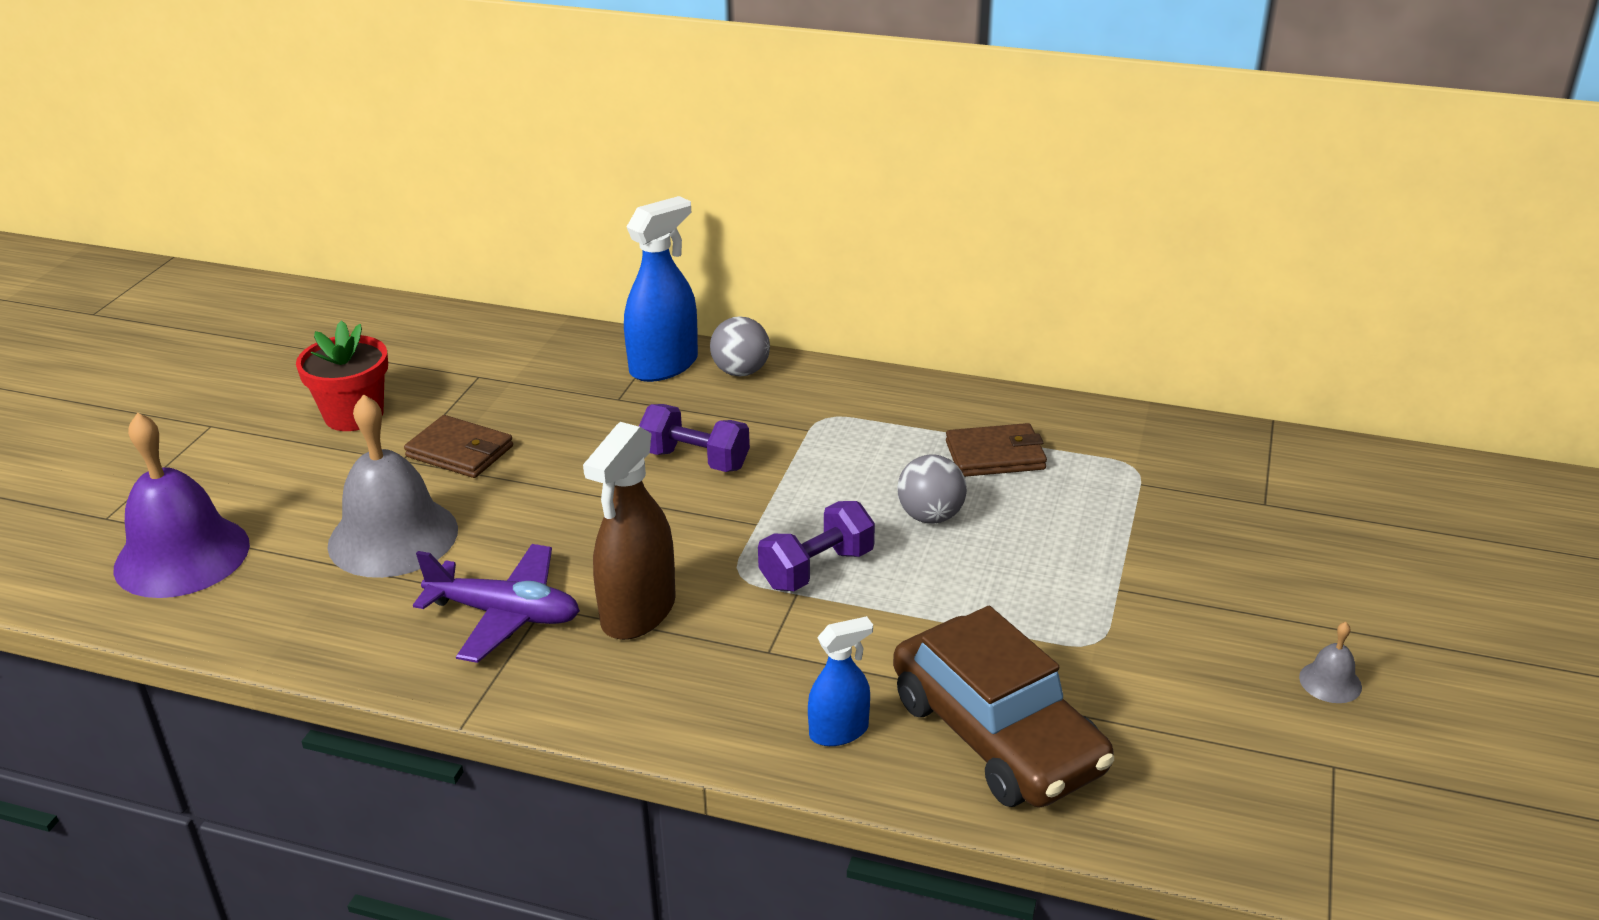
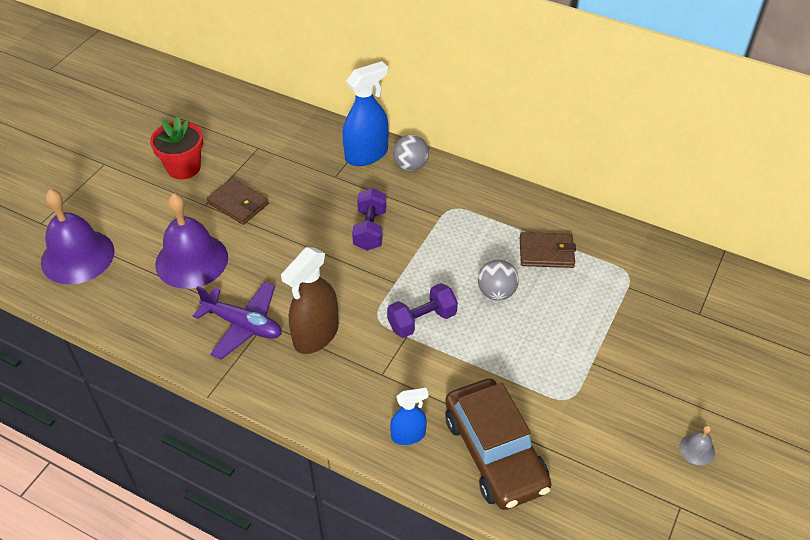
camera: 10 degrees right, 15 degrees up
(393, 537) = (191, 260): grey bell -> purple bell
(695, 460) = (370, 230): purple dumbbell -> purple dumbbell turned 60 degrees clockwise

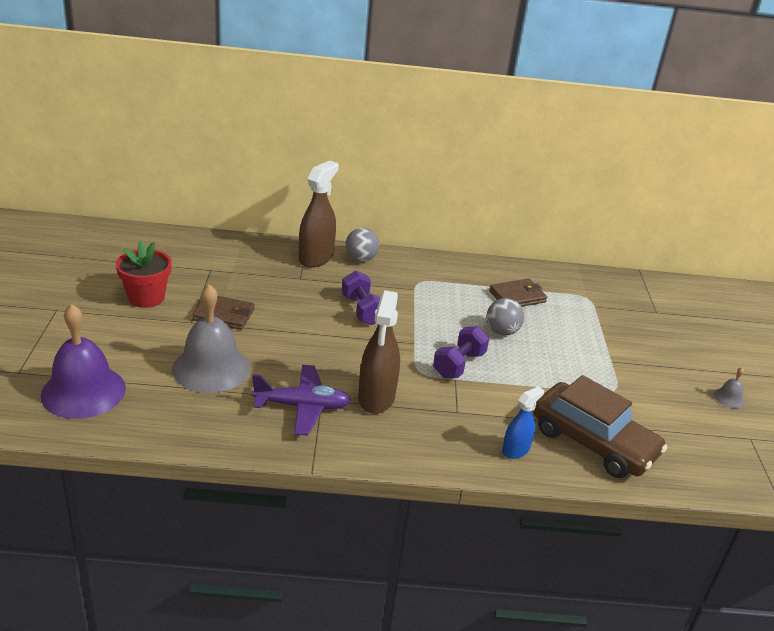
camera: 30 degrees left, 15 degrees down
(191, 260) = (211, 368): purple bell -> grey bell
(366, 154) = (316, 258): blue spray bottle -> brown spray bottle

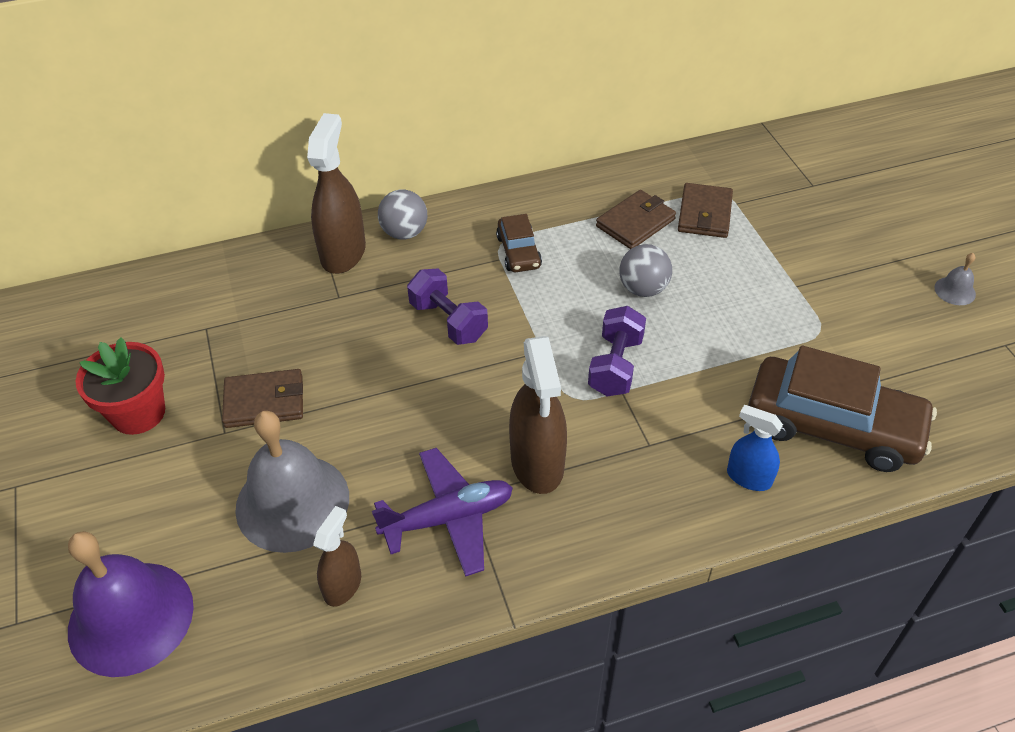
camera: 15 degrees left, 15 degrees up
(217, 418) = (342, 585): none -> brown spray bottle
(429, 289) = (518, 252): none -> brown car
(515, 450) = (748, 477): blue spray bottle -> blue spray bottle turned 90 degrees counterclockwise
(568, 305) = (704, 214): none -> brown wallet

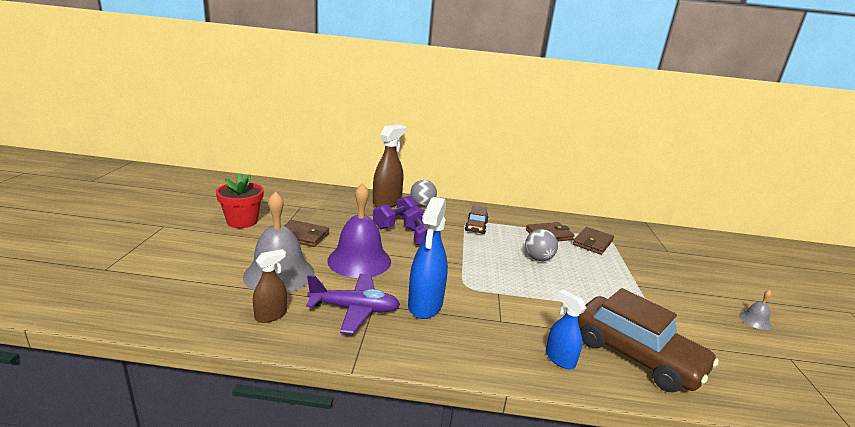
camera: 20 degrees right, 25 degrees down
(131, 617) = (155, 287): purple bell -> purple bell (359, 260)
(537, 463) = (425, 305): brown spray bottle -> blue spray bottle
(615, 365) = (501, 282): purple dumbbell -> purple dumbbell (395, 223)

